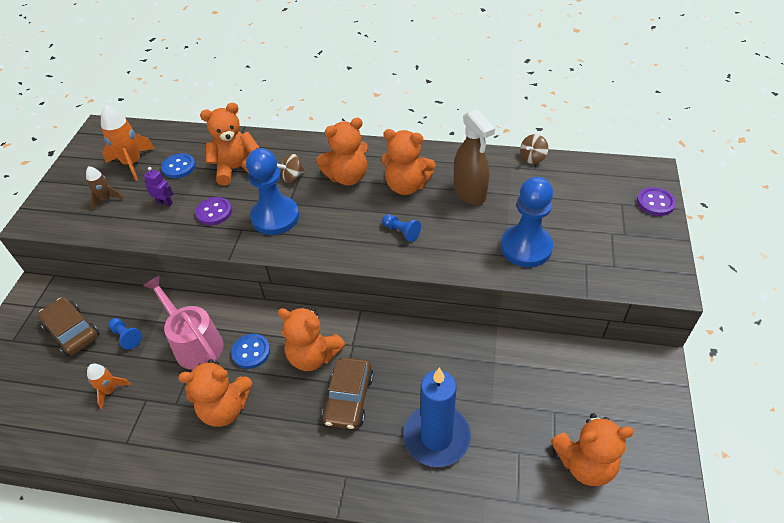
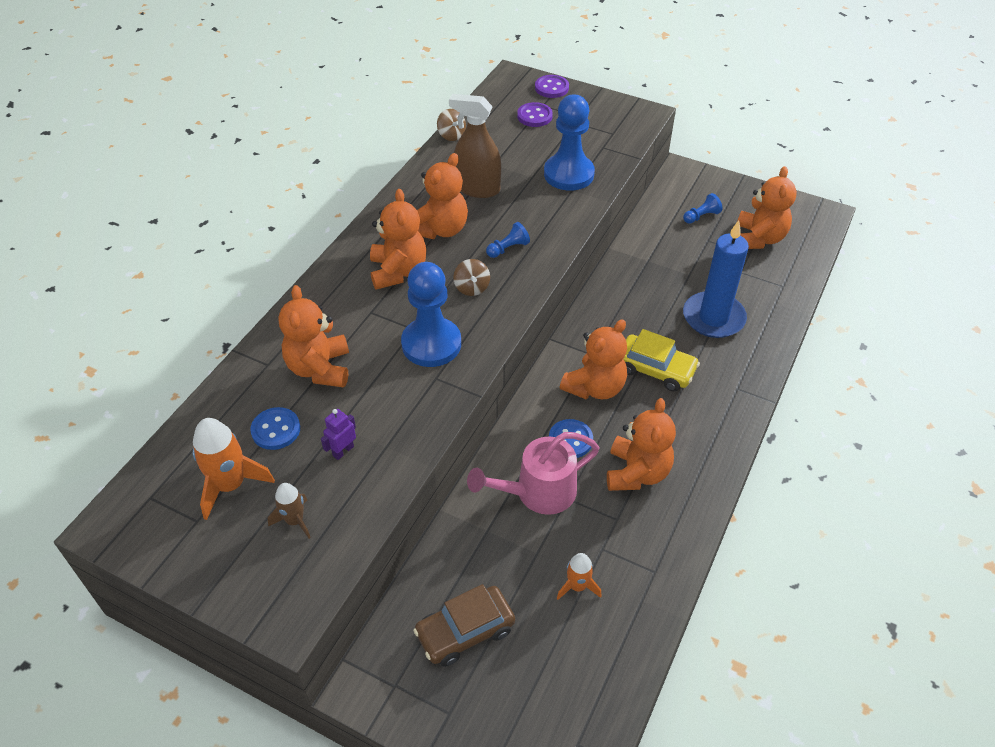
camera: 75 degrees left, 0 degrees up
(126, 336) = (499, 565): blue pawn -> blue pawn (701, 216)
(214, 212) = (391, 400): purple button -> purple button (534, 116)
(293, 177) = (369, 318): brown spinning top -> brown spinning top (472, 288)
(348, 398) = (655, 369): brown car -> yellow car
(469, 193) = (477, 189): brown spray bottle -> brown spray bottle turned 150 degrees counterclockwise

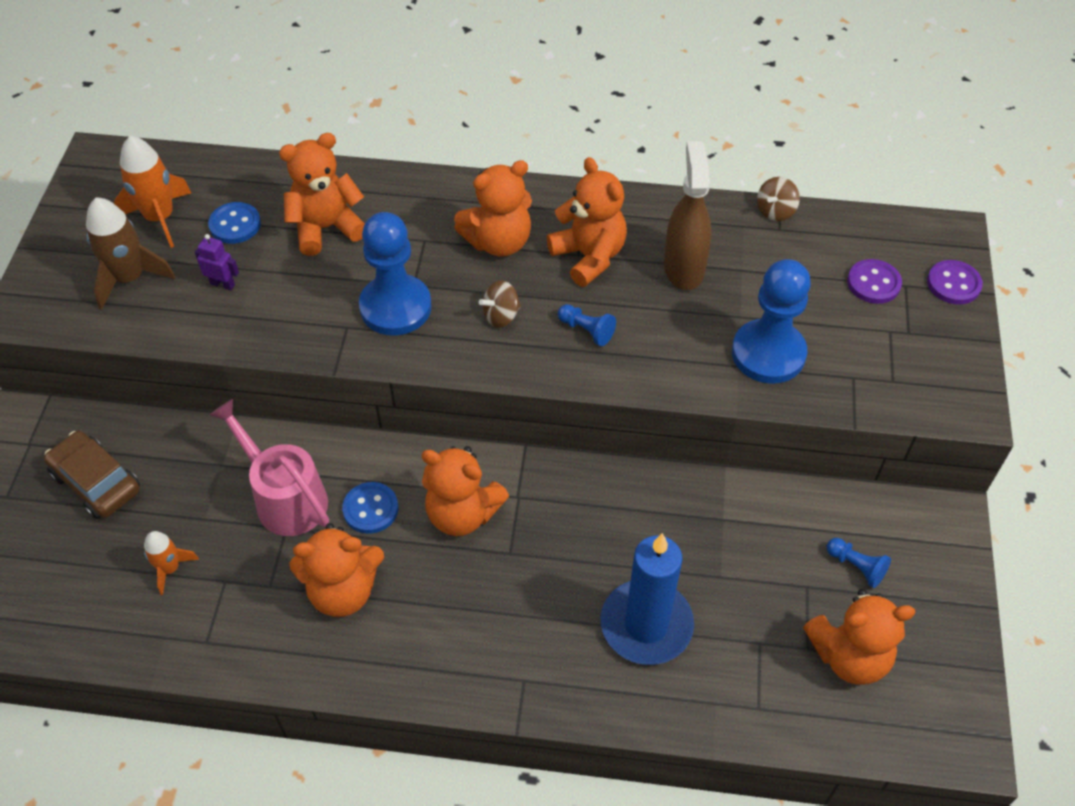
camera: 70 degrees right, 5 degrees up
(294, 520) = (130, 278): brown rocket -> brown rocket, size x1.69
(440, 229) = (589, 256): orange teddy bear -> orange teddy bear turned 135 degrees counterclockwise
(655, 369) = (519, 574): yellow car -> none

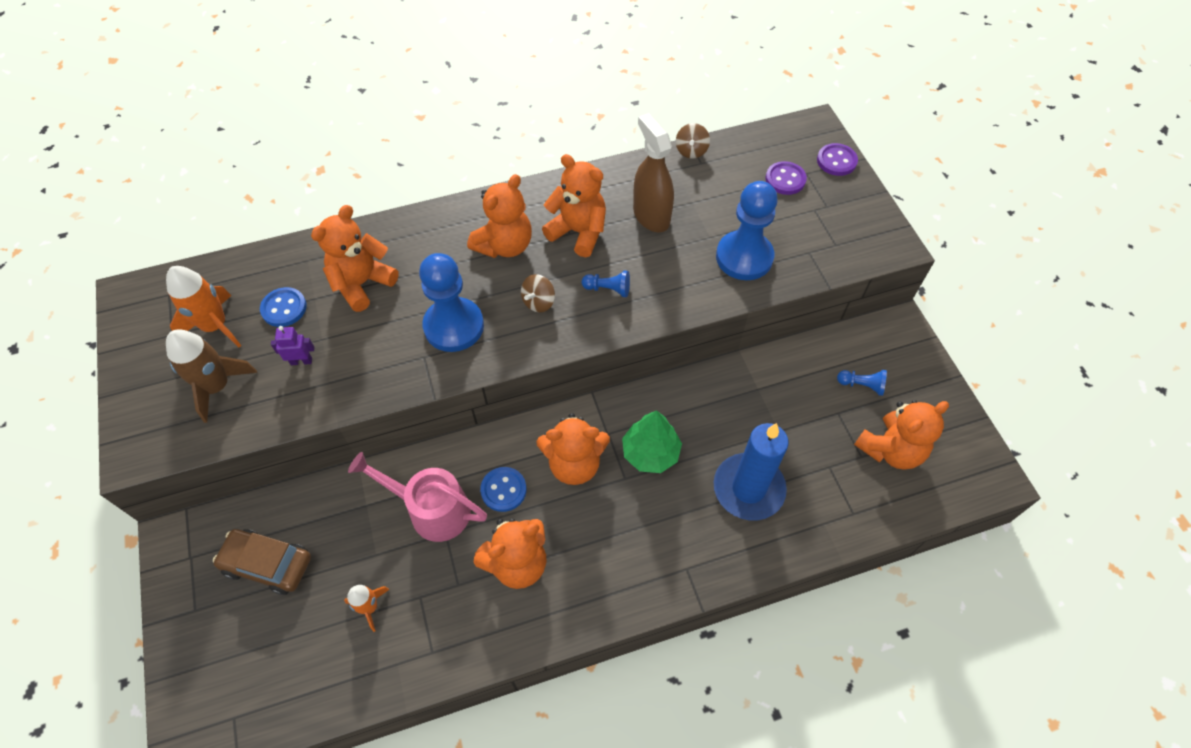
camera: 25 degrees left, 5 degrees up
(554, 537) = (650, 452): none -> green tree

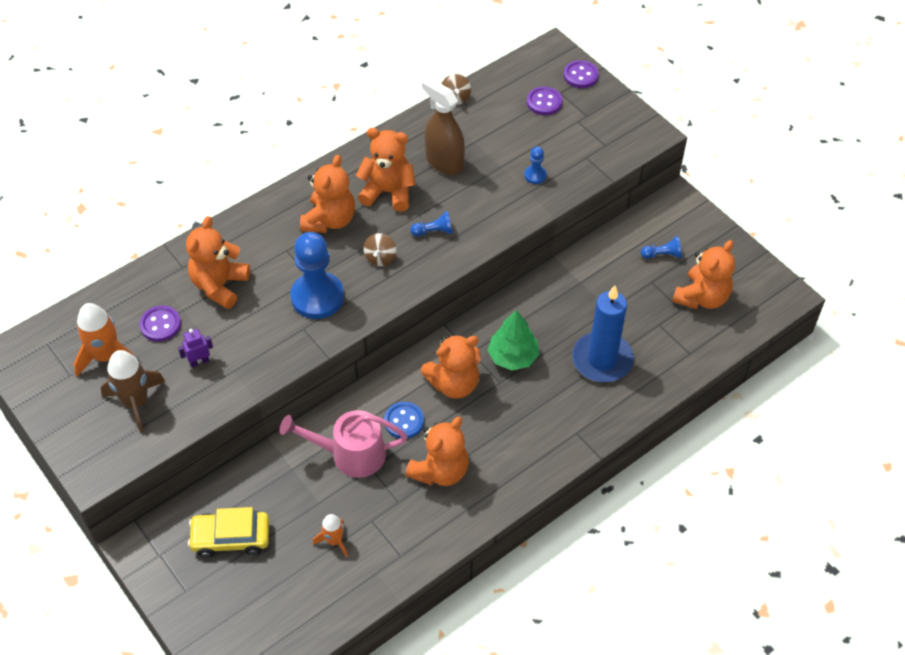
camera: 20 degrees left, 5 degrees down
(268, 564) = (231, 538): brown car -> yellow car
(284, 308) = (160, 325): blue button -> purple button
(744, 257) = (535, 175): blue pawn -> blue pawn, size x0.45

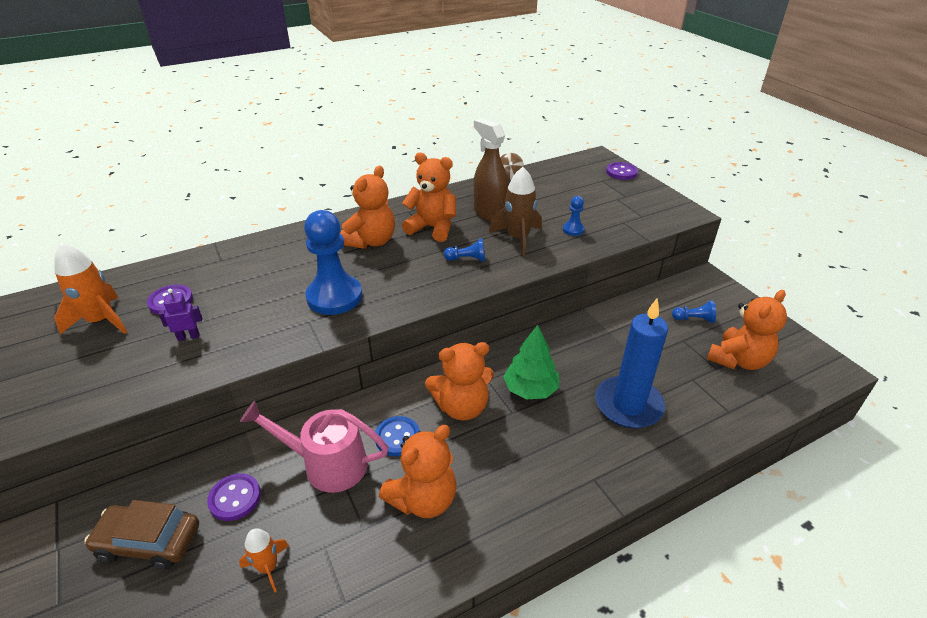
camera: 10 degrees right, 15 degrees down
(136, 402) = (100, 366): brown rocket -> brown rocket (517, 238)
(220, 285) = (245, 277): orange teddy bear -> none
(231, 538) = (149, 542): yellow car -> brown car
(380, 258) = (409, 273): brown spinning top -> none
(544, 102) = (587, 185): purple button -> purple button (235, 498)

